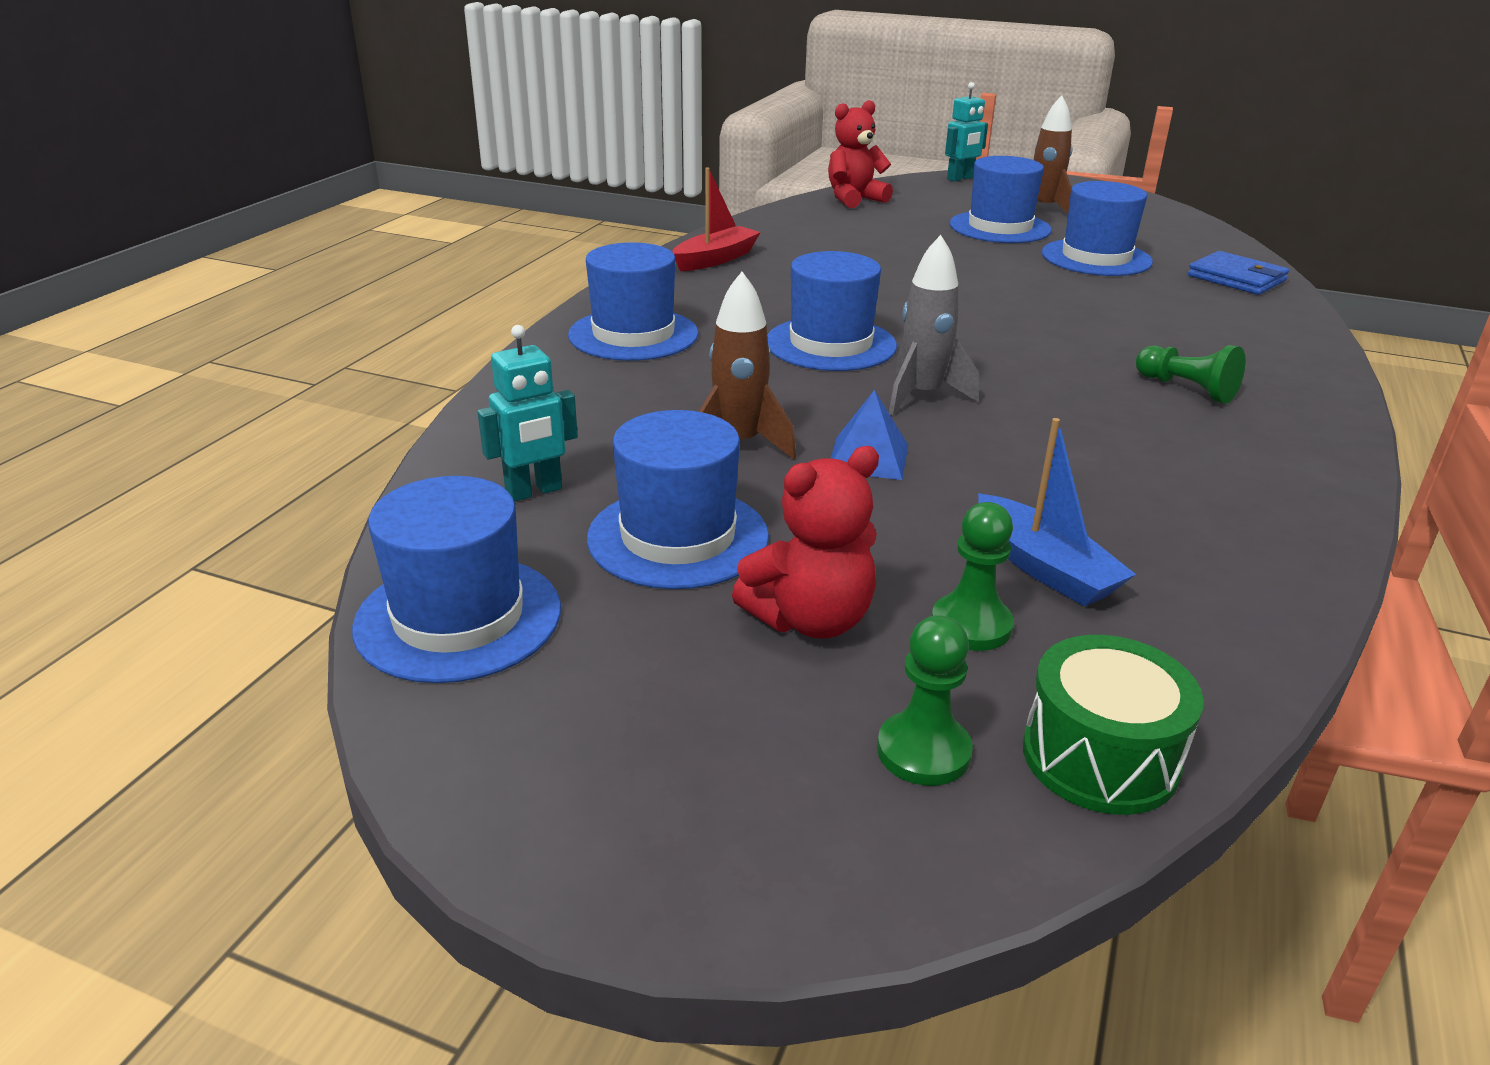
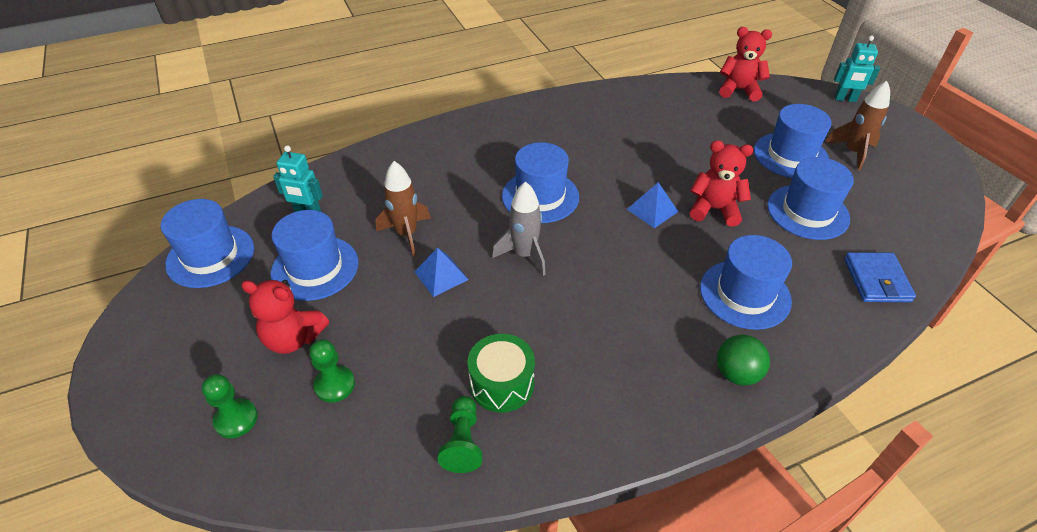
camera: 45 degrees right, 15 degrees up
(633, 335) = (468, 142): blue hat -> blue hat (745, 294)
(715, 259) = (583, 106): red boat -> none
(968, 308) = (652, 210): none -> blue pyramid
(1021, 286) = (714, 209): none -> red teddy bear
(1044, 567) = (406, 382): blue boat -> none
(1100, 757) = (276, 472): green drum -> green drum (502, 383)
(1186, 389) = (666, 337): green pawn -> green pawn (463, 442)
(1288, 383) = (736, 373): none -> green ball

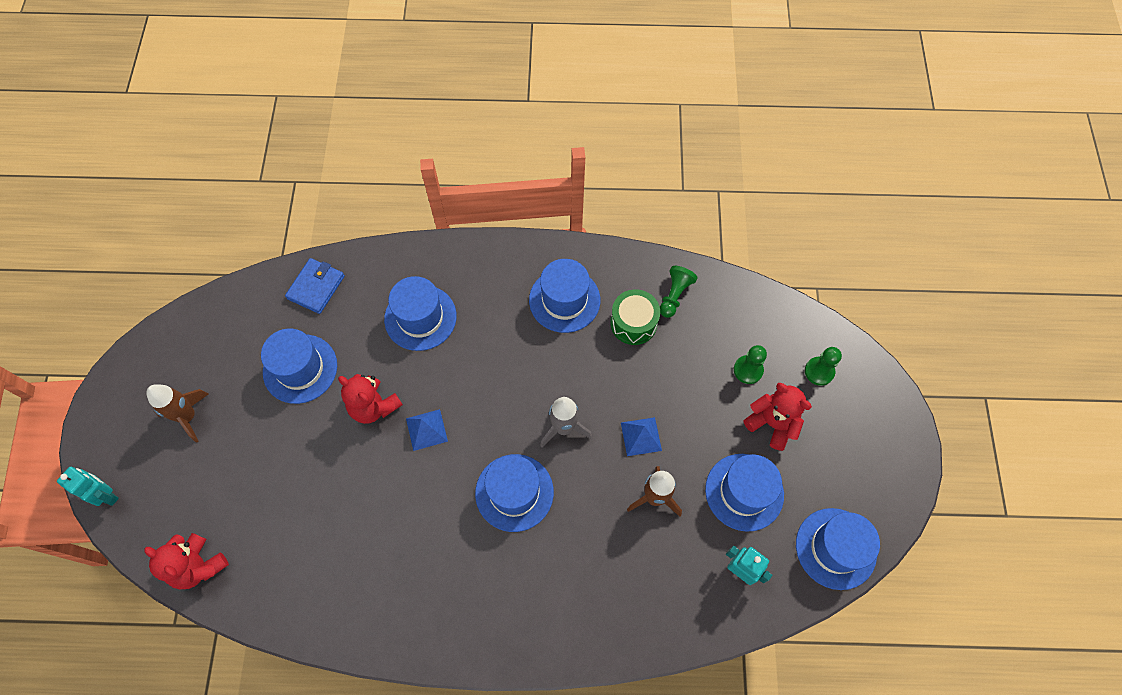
camera: 155 degrees left, 20 degrees up
(736, 373) = (476, 265): green ball -> none
(790, 155) = (247, 439): blue hat -> blue hat (564, 300)

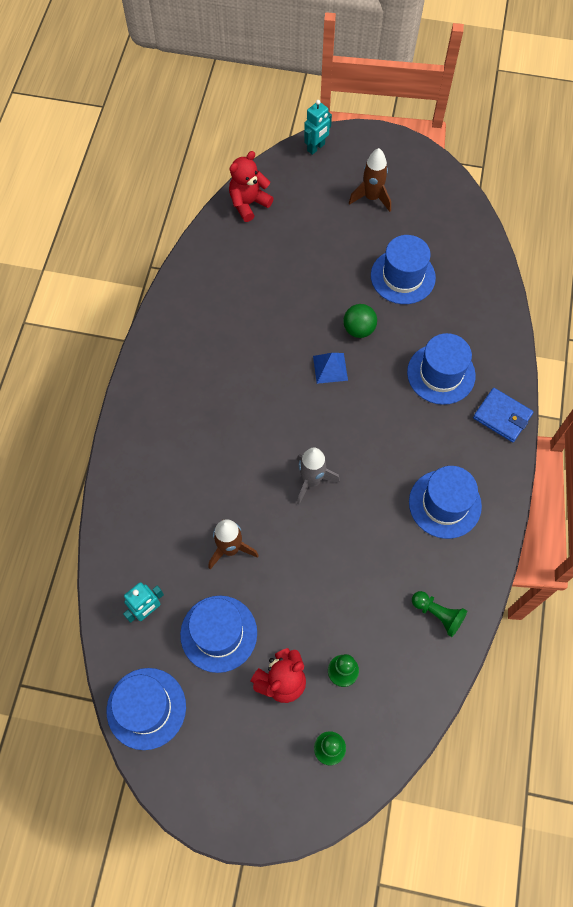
camera: 100 degrees right, 0 degrees up
(316, 287) = (482, 292): blue wallet -> blue wallet (502, 416)
(374, 406) = (359, 329): red teddy bear -> green ball
(514, 492) = (260, 430): blue hat -> none
(633, 323) = (411, 566): green drum -> none
(641, 436) = (291, 549): blue pyramid -> none

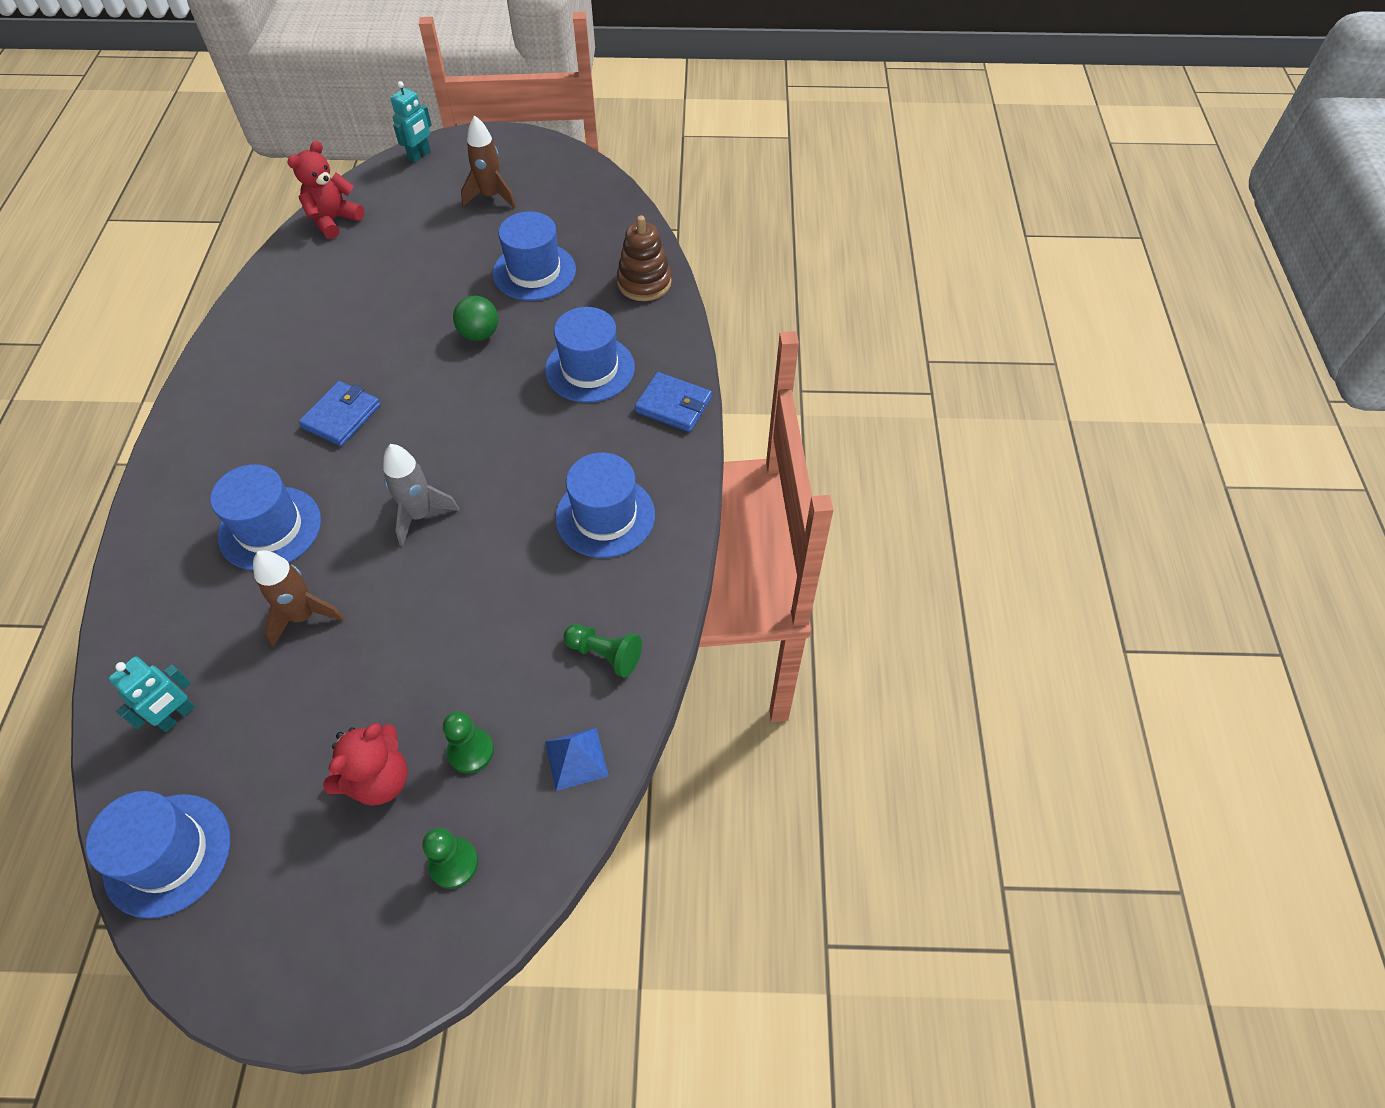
camera: 10 degrees left, 10 degrees down
(218, 633) = (284, 730): blue hat -> blue hat (270, 528)
(255, 387) = (342, 416): none -> blue wallet
(330, 368) = (443, 381): blue pyramid -> blue pyramid (576, 758)
(488, 300) = (644, 282): none -> brown stacking toy

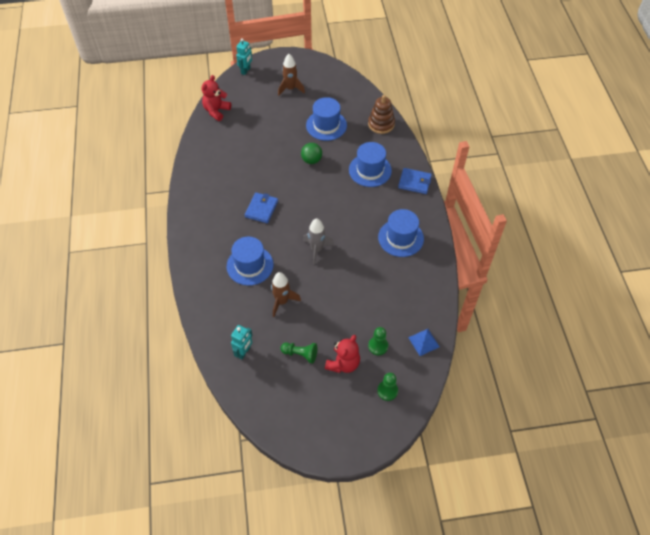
camera: 10 degrees left, 0 degrees up
(168, 854) = (265, 407): blue hat -> none
(605, 654) = (421, 297): green pawn -> green pawn (300, 354)

